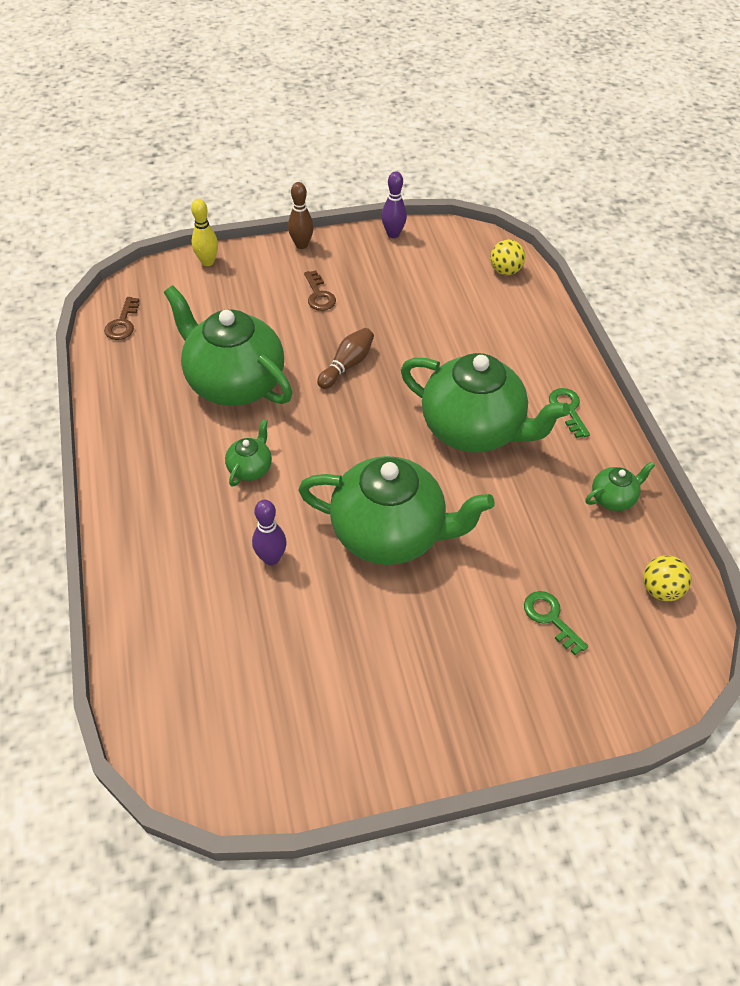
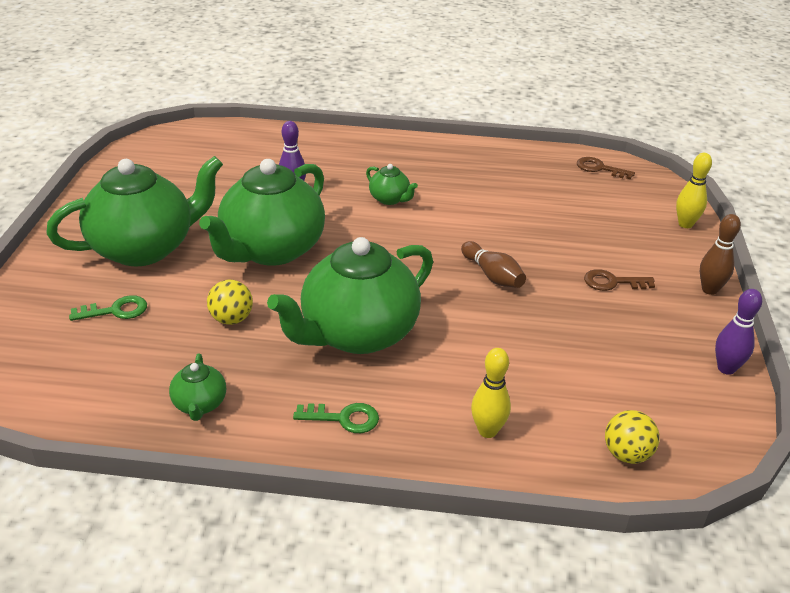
camera: 110 degrees right, 15 degrees down
(234, 383) = (497, 209): green teapot -> green teapot (145, 248)
(528, 334) = (487, 431): none -> yellow bowling pin
(660, 590) = (73, 393): yellow ball -> yellow ball (231, 319)

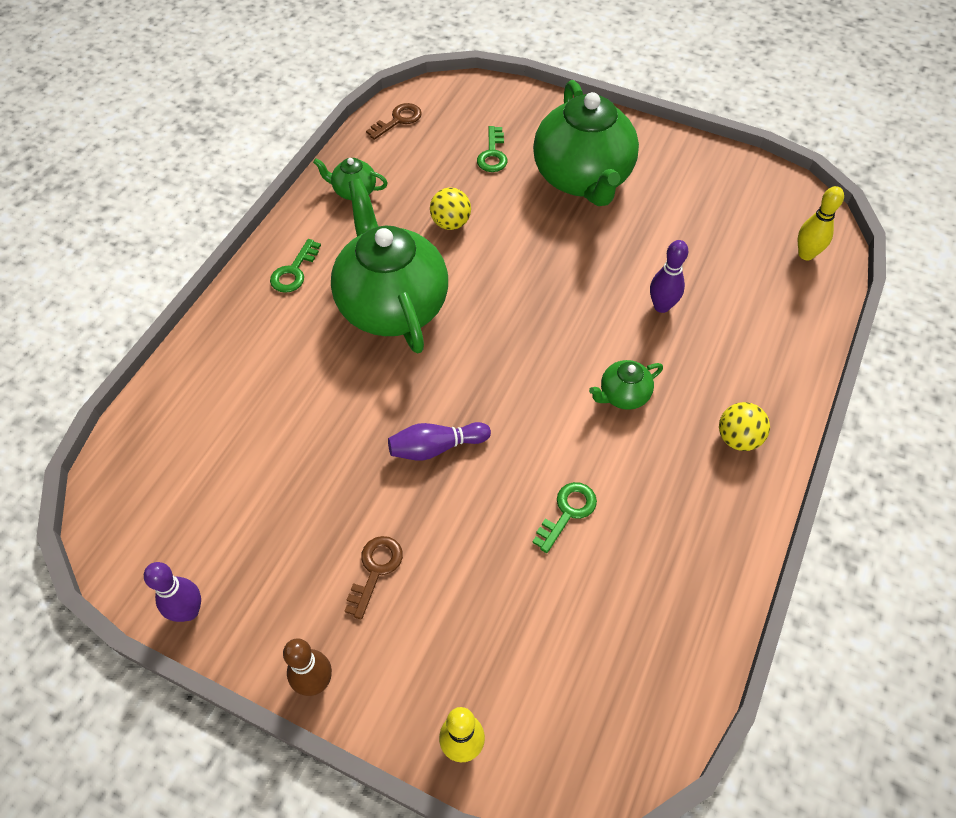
camera: 110 degrees right, 20 degrees up
(271, 250) = (549, 268): green teapot -> none
(487, 431) = (228, 362): yellow bowling pin -> yellow bowling pin (806, 254)
(492, 275) = (436, 447): brown bowling pin -> purple bowling pin
(503, 209) = (567, 512): none -> green key
(600, 168) = (647, 700): brown key -> brown key (398, 120)
(626, 454) = (145, 454): yellow ball -> yellow ball (737, 438)

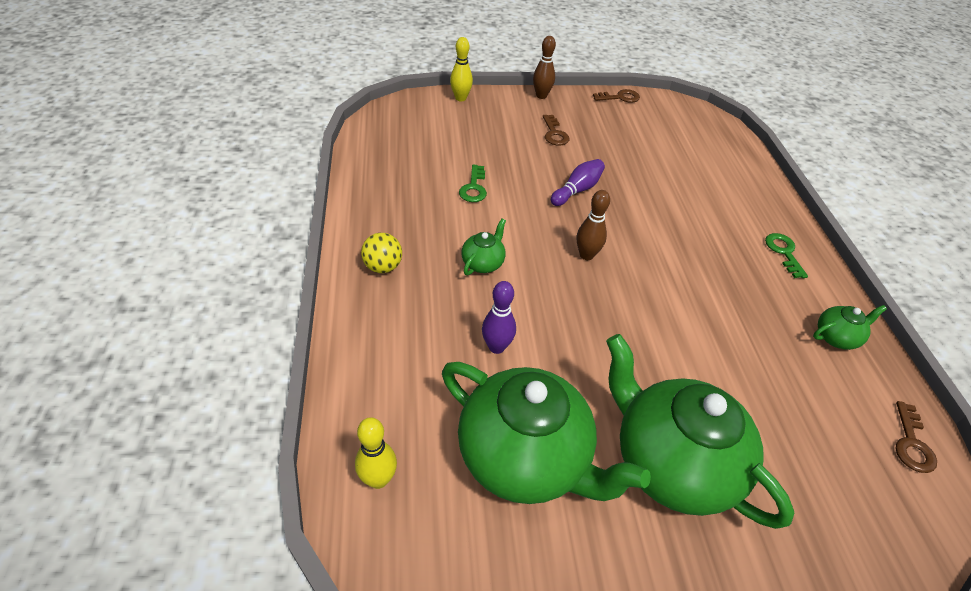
camera: 145 degrees right, 10 degrees down
(189, 611) = (620, 97): purple bowling pin -> brown key
(392, 305) = (695, 258): green teapot -> green teapot (525, 458)
(450, 223) = (731, 344): yellow ball -> none
(492, 154) = (782, 447): green key -> none
(503, 356) = (586, 255): none -> brown bowling pin

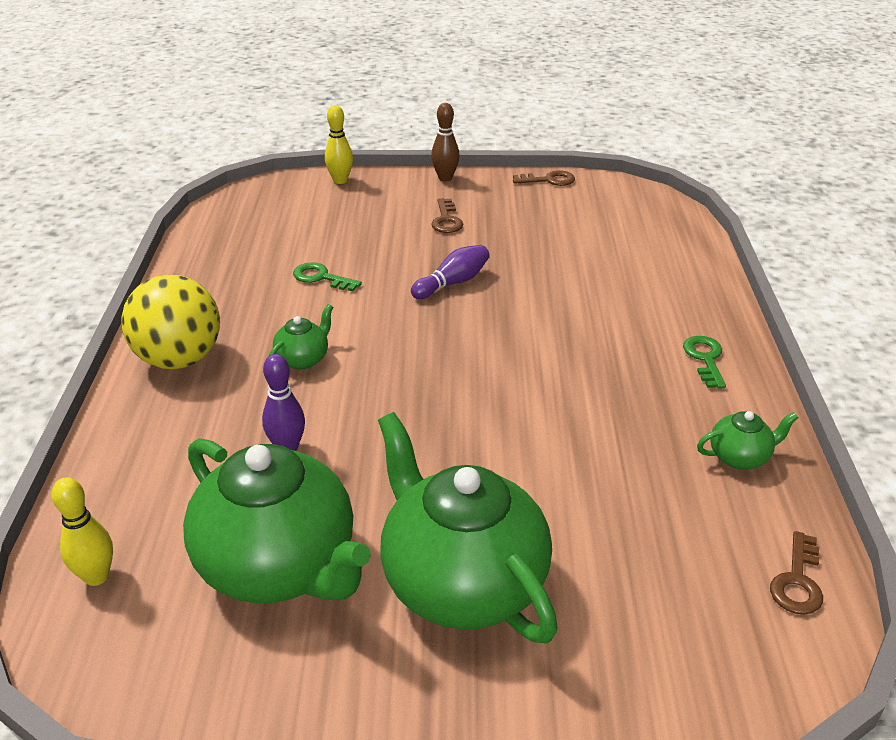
camera: 10 degrees right, 10 degrees down
(383, 267) = (179, 359): yellow ball -> yellow ball, size x1.89
(474, 187) = (321, 278): green key -> green key turned 105 degrees clockwise
(586, 255) = (438, 354): brown bowling pin -> none

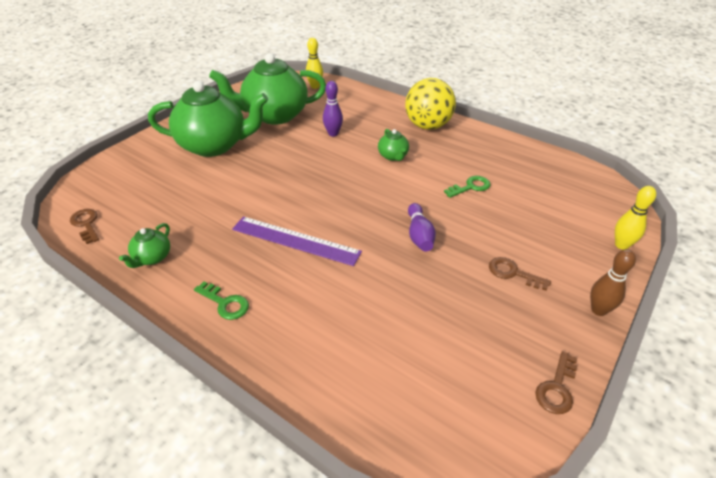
camera: 125 degrees right, 5 degrees up
(565, 360) = (295, 240): none -> purple ruler

